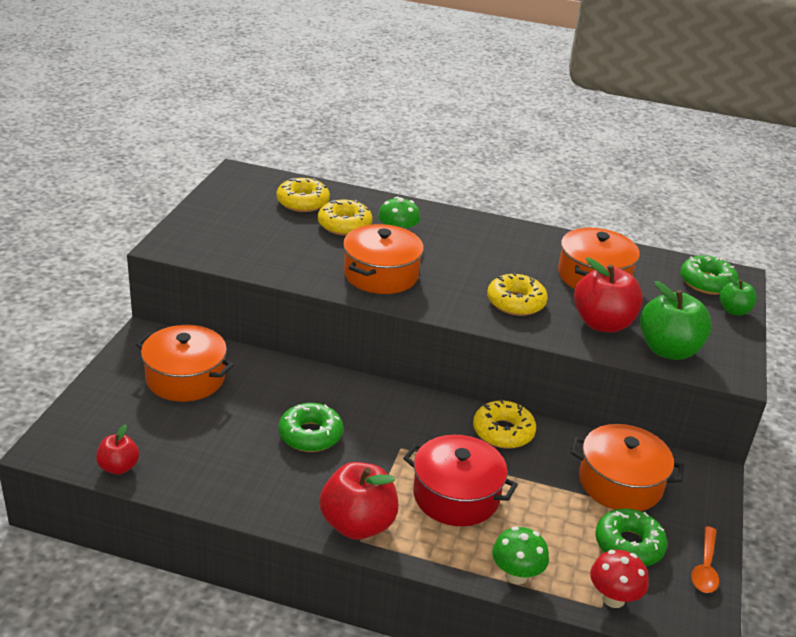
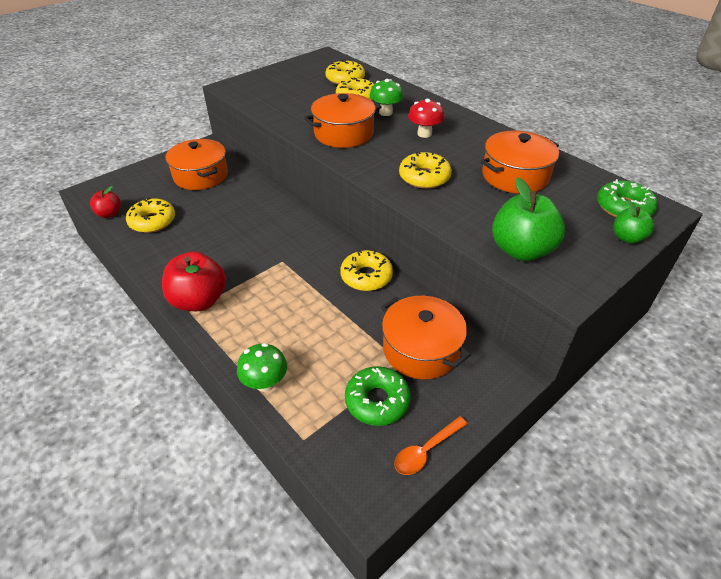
camera: 35 degrees right, 10 degrees up
(190, 456) = (152, 221): none -> yellow donut
(310, 435) = (234, 233): green donut -> none
(456, 496) = (284, 308): red pot -> none
(602, 323) = (482, 212): red apple -> none
(613, 598) = (320, 437): red mushroom -> red mushroom (424, 134)

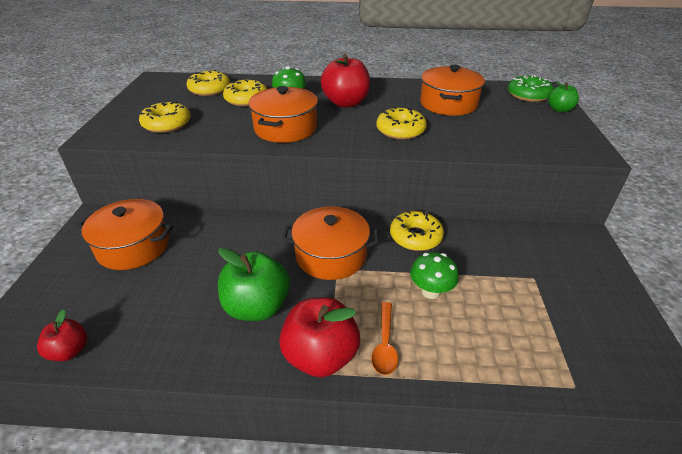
camera: 45 degrees left, 5 degrees down
(152, 221) = (144, 322): yellow donut -> yellow donut (167, 124)
(265, 383) = (484, 373): green mushroom -> green mushroom (430, 291)
(377, 401) = (563, 315): green donut -> none
(421, 349) = (525, 260): orange pot -> orange pot (331, 255)
(424, 134) = (346, 103): red mushroom -> red apple
(426, 450) = (634, 321): orange spoon -> orange spoon (385, 344)
(521, 250) = (534, 144): green apple -> green apple (257, 307)

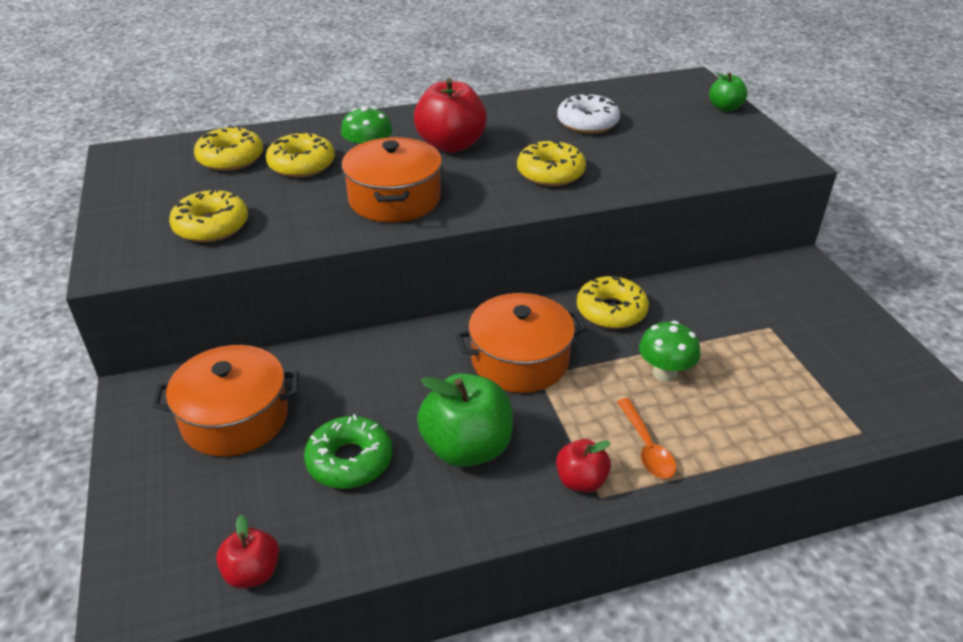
camera: 20 degrees left, 0 degrees up
(320, 356) = (581, 481): red apple -> red apple, size x0.55
(448, 104) = (587, 123): orange pot -> white donut
(528, 95) = (678, 93): green donut -> green donut (350, 461)

